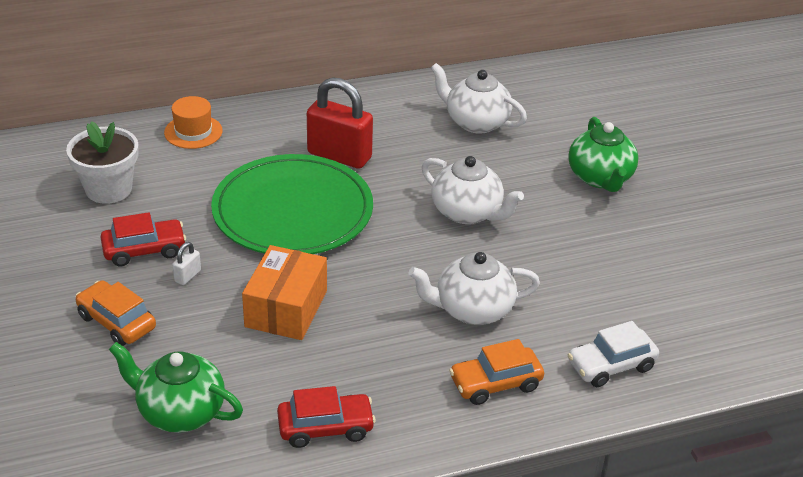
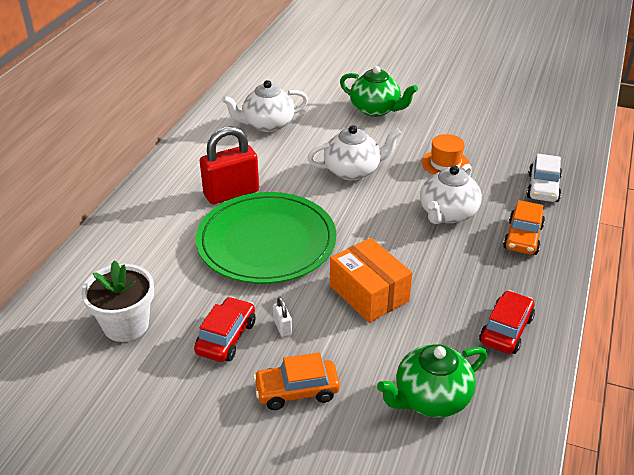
camera: 50 degrees left, 0 degrees up
(193, 132) = (113, 247): orange hat -> orange hat (445, 164)

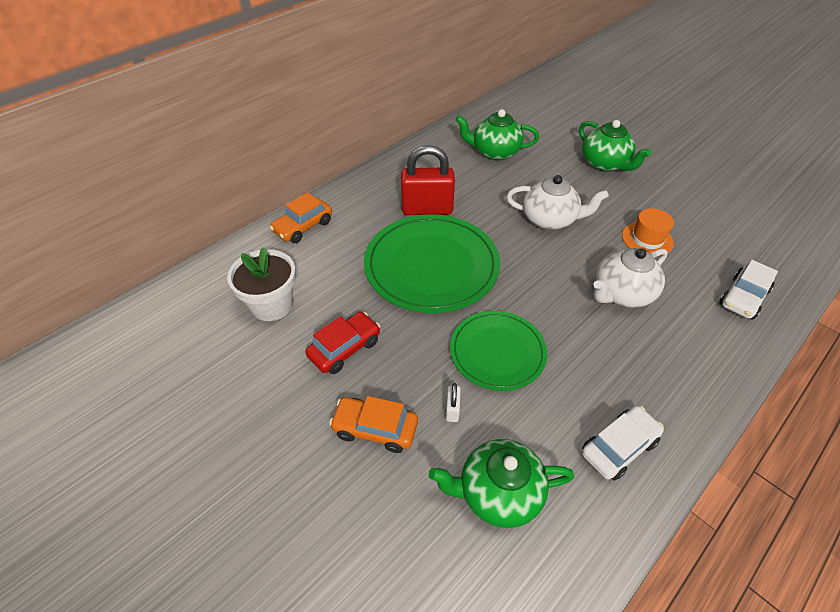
camera: 25 degrees right, 10 degrees up
(267, 124) = (494, 152): white teapot -> green teapot
(282, 327) = (399, 357): white padlock -> white padlock (452, 409)
(369, 293) = (497, 352): orange box -> green plate
(506, 330) = (618, 447): red car -> white car
(523, 237) = (691, 347): orange car -> orange car (303, 227)

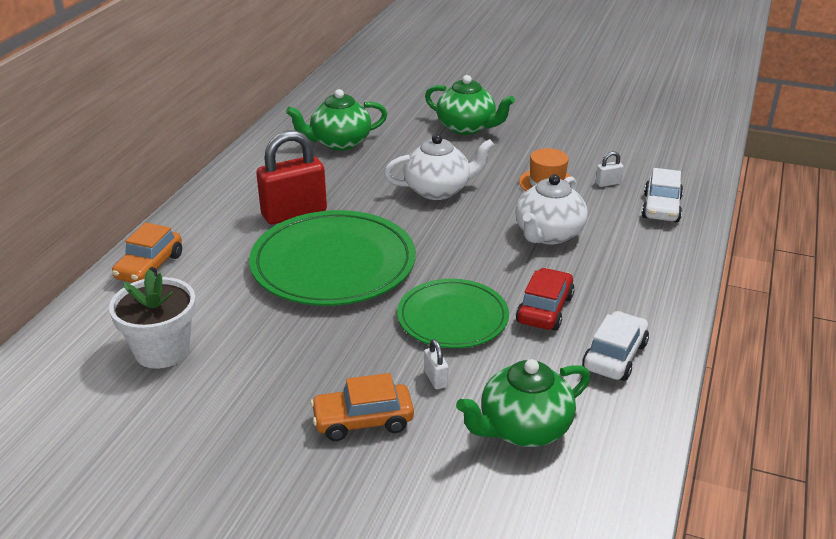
camera: 25 degrees left, 15 degrees down
(345, 348) = (281, 364): red car -> red car (544, 309)
(704, 255) = (608, 183): none -> white padlock

